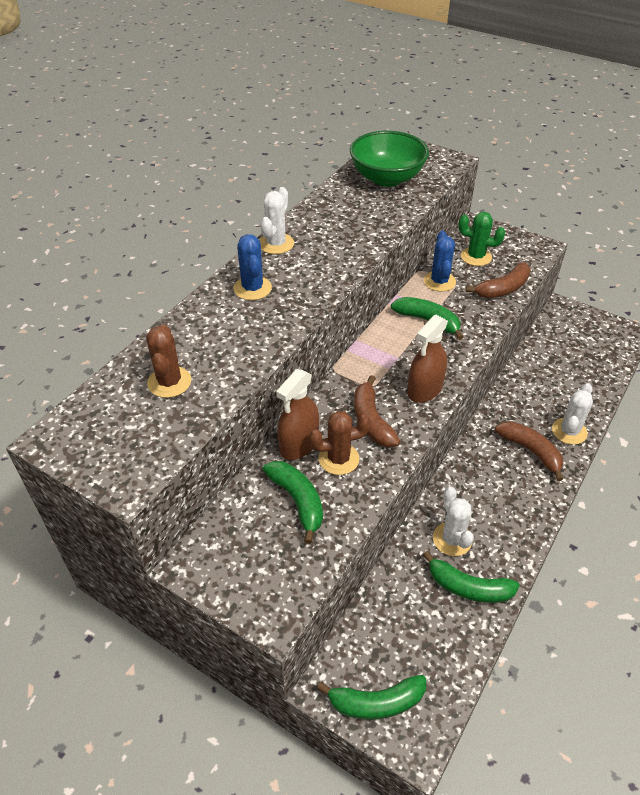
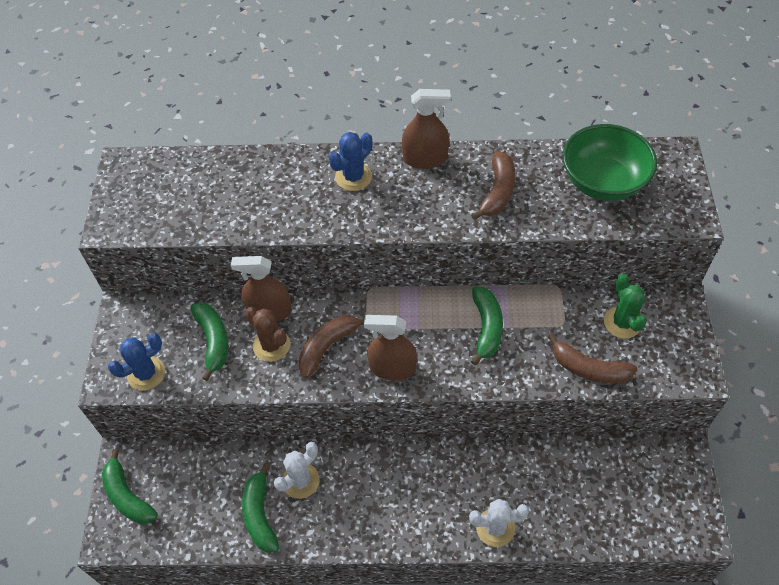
camera: 60 degrees right, 10 degrees up
(169, 382) = (213, 191): brown cactus -> none
(276, 244) = (425, 158): white cactus -> brown spray bottle
(297, 501) = (213, 341): green banana -> green banana turned 45 degrees counterclockwise
(439, 281) = (553, 310): blue cactus -> blue cactus (146, 373)
(530, 451) = (444, 503): brown banana -> brown banana (497, 192)

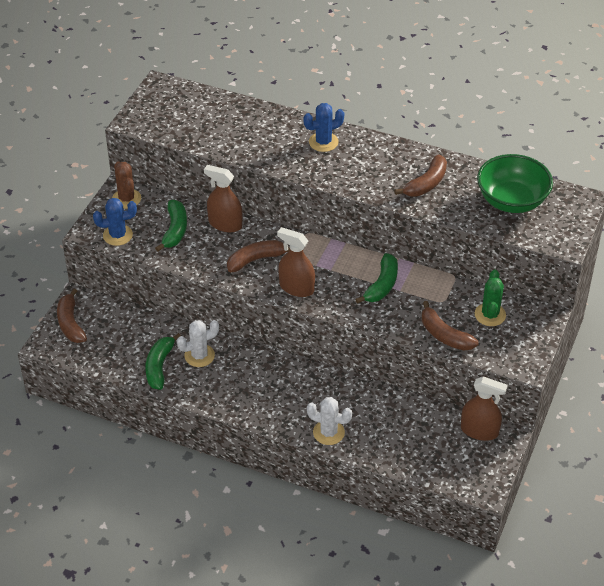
camera: 20 degrees right, 10 degrees down
(127, 496) = (70, 323): green banana -> brown banana
(271, 345) = (215, 246): brown cactus -> brown cactus (126, 199)
(425, 158) = (384, 146): brown spray bottle -> brown spray bottle (479, 431)

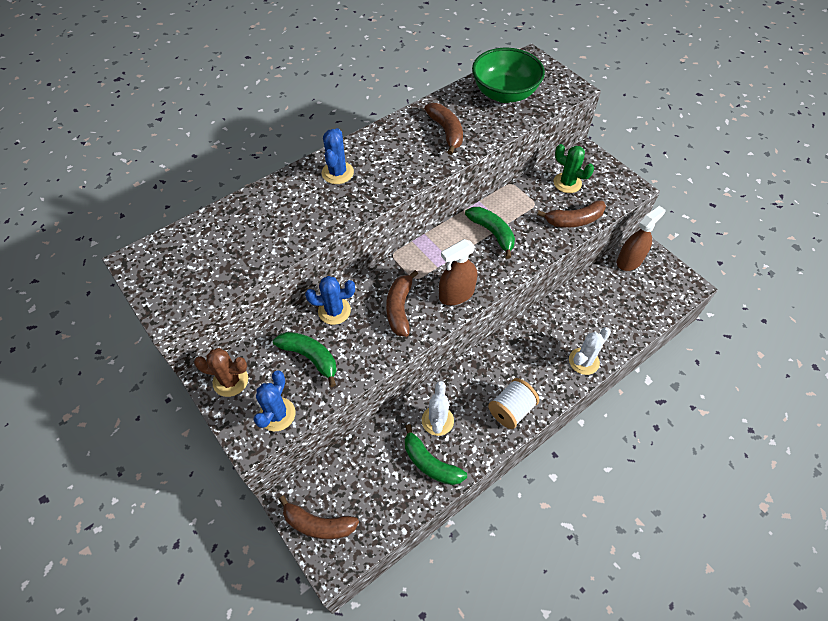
camera: 60 degrees left, 10 degrees up
(225, 224) = (334, 311): brown spray bottle -> blue cactus
(242, 399) = (511, 410): none -> white spool

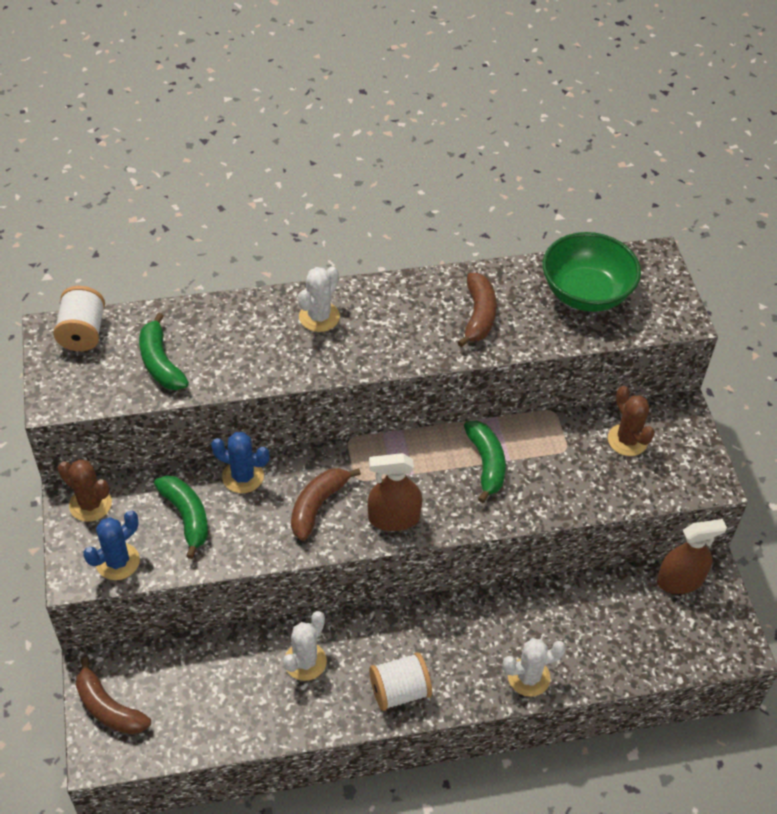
camera: 25 degrees right, 5 degrees down
(161, 252) = (83, 333): none -> white spool
(337, 173) = (319, 317): blue cactus -> white cactus
(430, 463) = (267, 704): green banana -> green banana (160, 362)
(567, 183) = (627, 440): green cactus -> brown cactus
(574, 220) = (602, 491): brown banana -> none

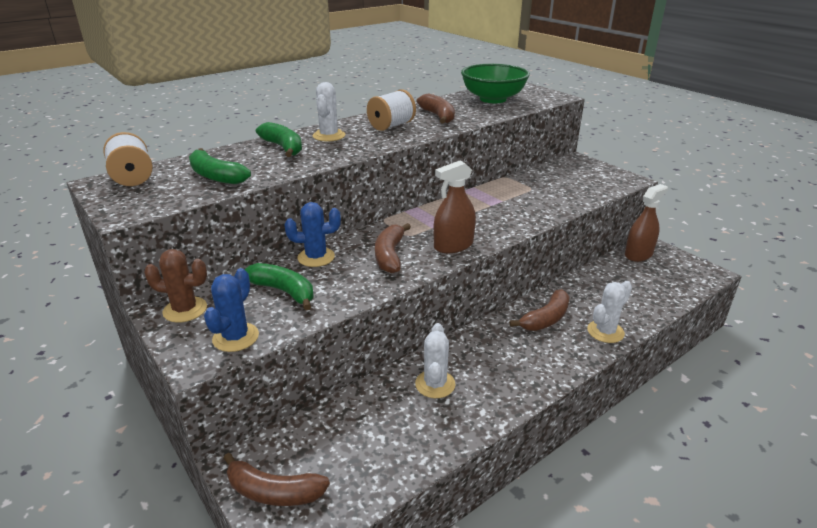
camera: 25 degrees left, 20 degrees down
(399, 691) = (525, 374): white spool -> white spool (391, 126)
(479, 630) = (545, 319): none -> brown banana
(486, 464) = (489, 206): green banana -> green banana (283, 147)
(627, 440) = (562, 176): brown cactus -> none

